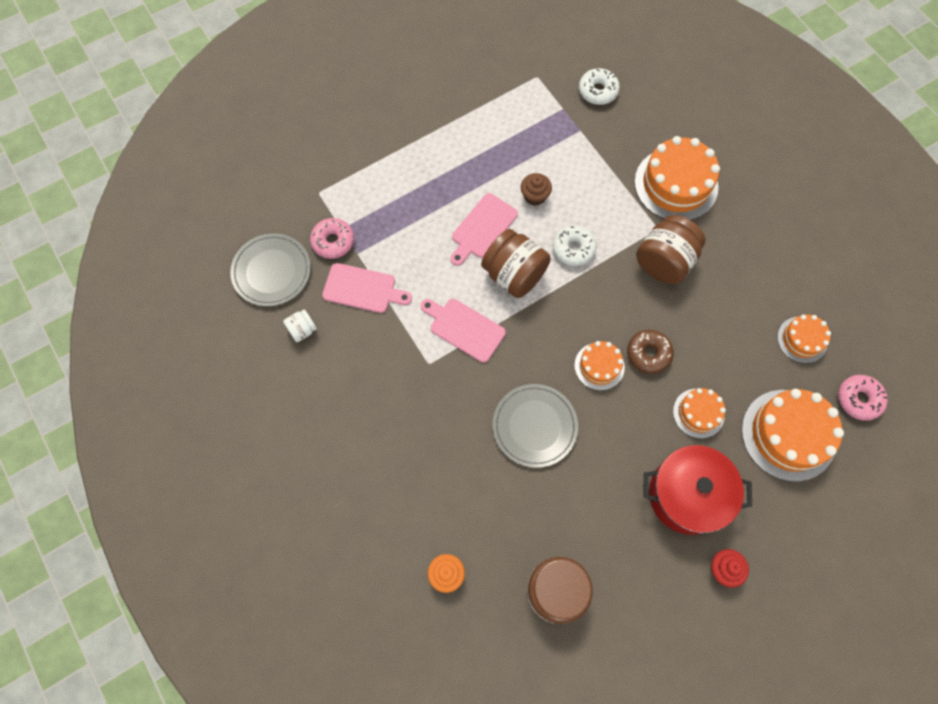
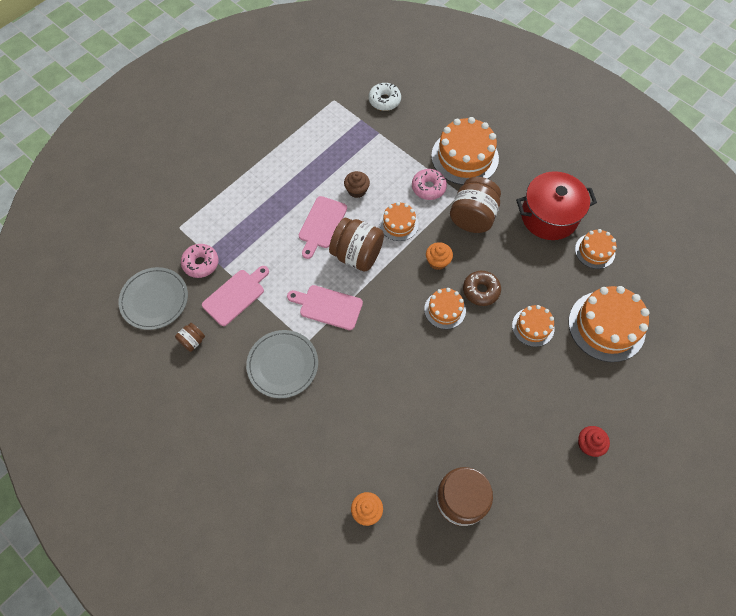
camera: 15 degrees left, 5 degrees down
(302, 330) = (193, 341): white jar -> brown jar
(363, 289) = (235, 295): pink cutting board -> pink cutting board turned 45 degrees counterclockwise
(534, 426) = (406, 370): grey plate -> grey plate (282, 365)
(573, 249) = (399, 224): white donut -> orange cake
(607, 306) = (437, 261): none -> orange cupcake
(687, 495) = (543, 393): red pot -> red pot (549, 216)
(858, 399) = (651, 285): pink donut -> pink donut (428, 187)

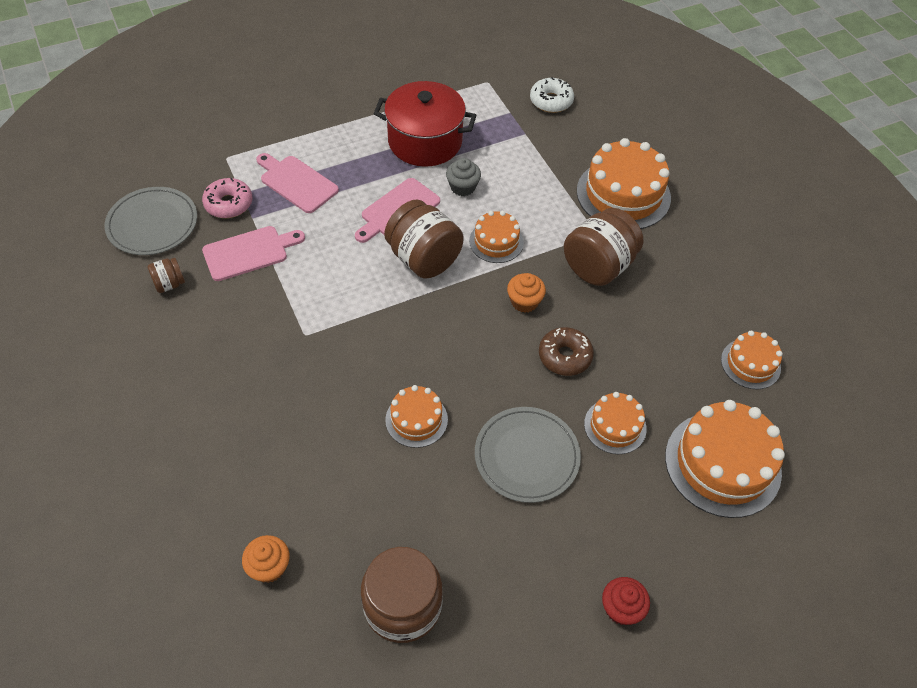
camera: 20 degrees right, 10 degrees down
(282, 365) = (261, 350): grey plate -> grey plate (526, 456)
(328, 307) = (354, 304): pink cutting board -> pink cutting board (296, 183)
(357, 190) = (462, 187): brown cupcake -> grey cupcake
(428, 187) = (557, 214): pink donut -> none
(445, 310) = (504, 362): orange cake -> orange cake (416, 419)
(549, 216) = (705, 300): red pot -> red pot (425, 141)

